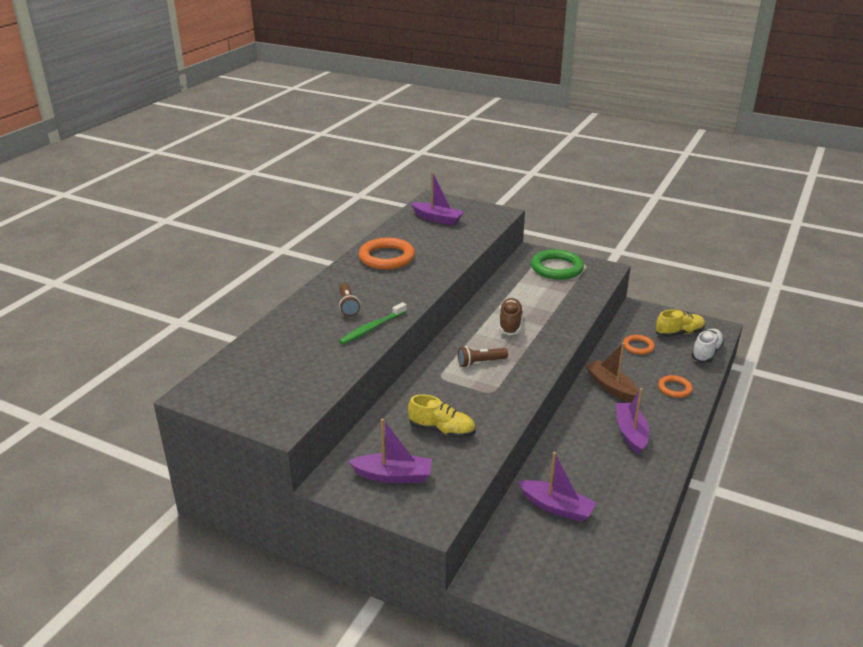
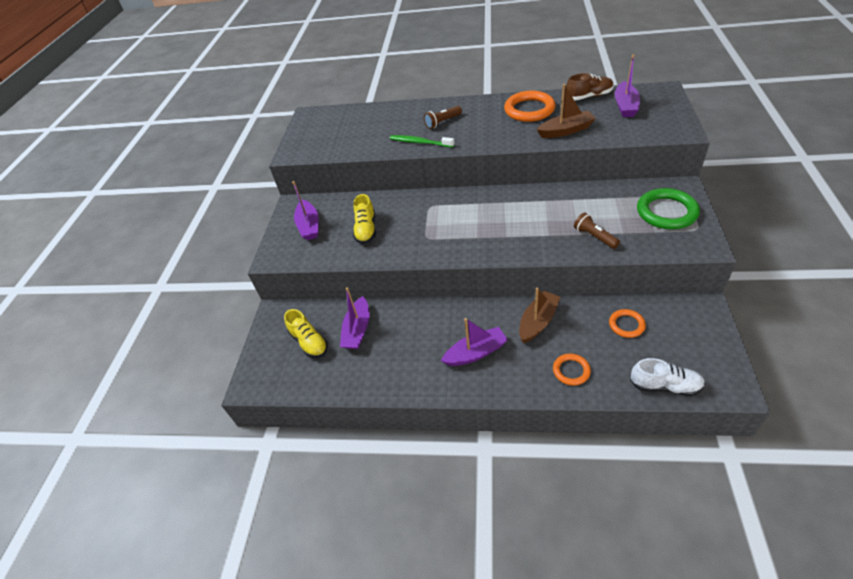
camera: 75 degrees right, 15 degrees up
(444, 252) = (566, 131): none -> brown boat
(480, 362) = (463, 219): brown flashlight -> brown flashlight (594, 237)
(510, 324) = (534, 216): brown shoe -> brown shoe (589, 96)
(679, 333) = (686, 353): yellow shoe -> yellow shoe (309, 342)

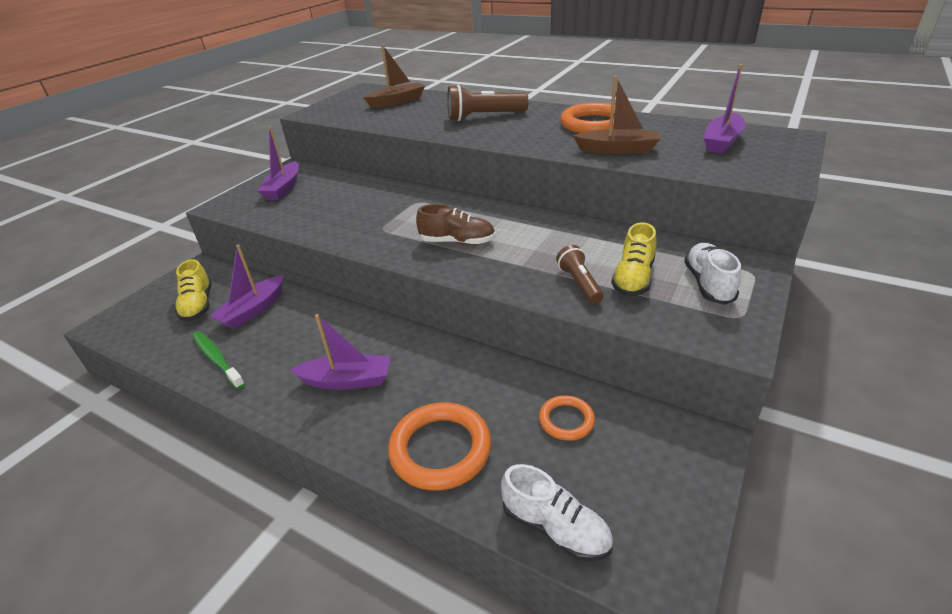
camera: 20 degrees right, 10 degrees down
(366, 229) = (331, 205): yellow shoe -> yellow shoe (633, 278)
(420, 142) = (440, 128): green toothbrush -> green toothbrush (217, 359)
(442, 122) = (484, 117): brown flashlight -> brown flashlight, size x1.60
(538, 321) = (453, 373): brown boat -> brown boat (397, 102)
(571, 371) = (440, 449): orange ring -> orange ring, size x1.79
(589, 96) = (681, 125): brown shoe -> brown shoe (457, 242)
(666, 212) = (708, 284): green ring -> white shoe

